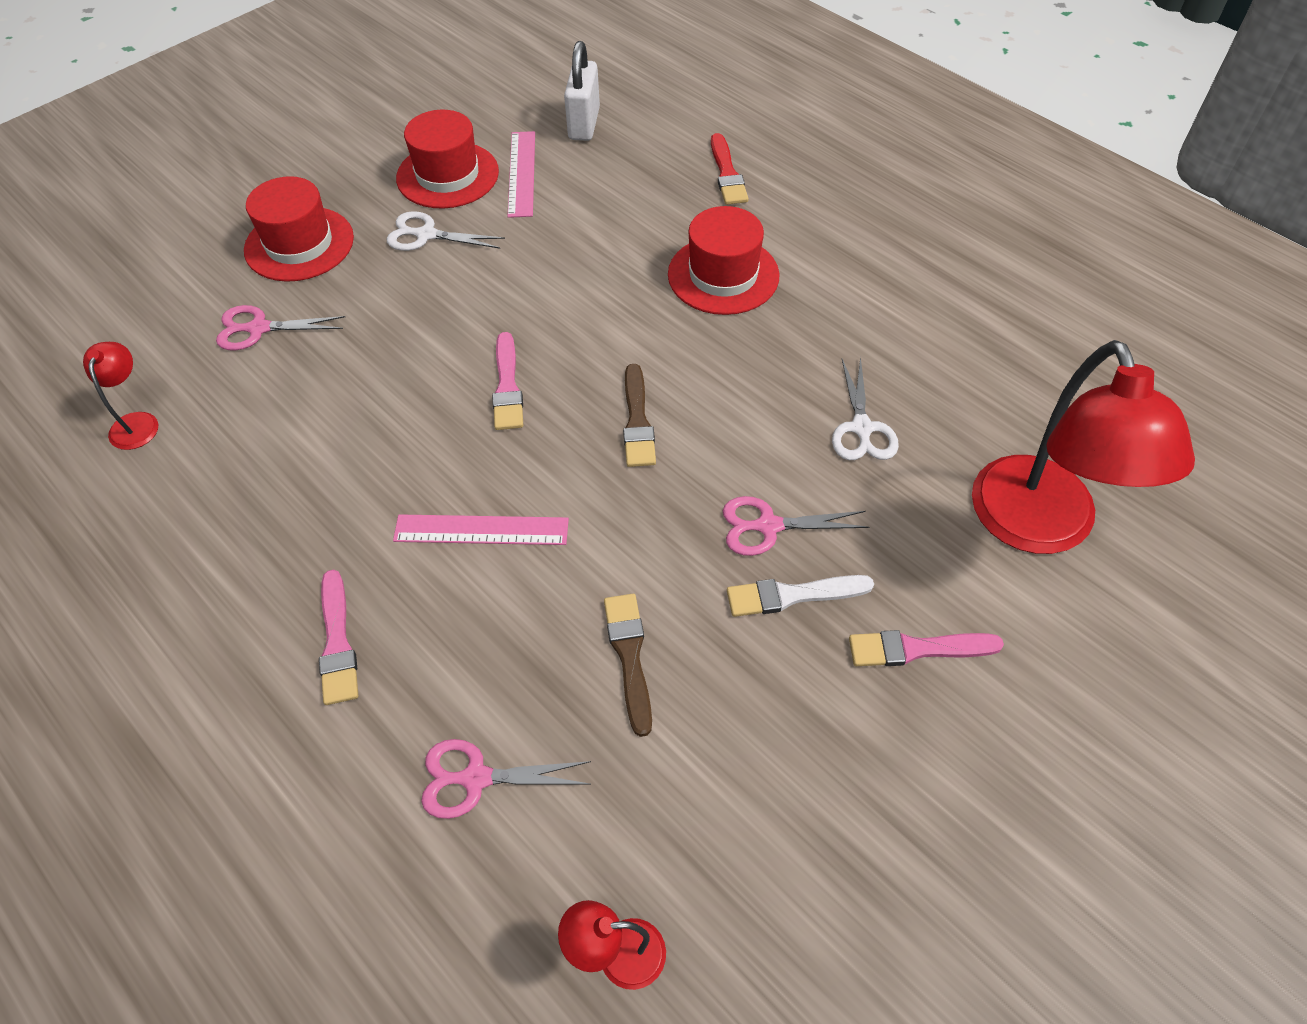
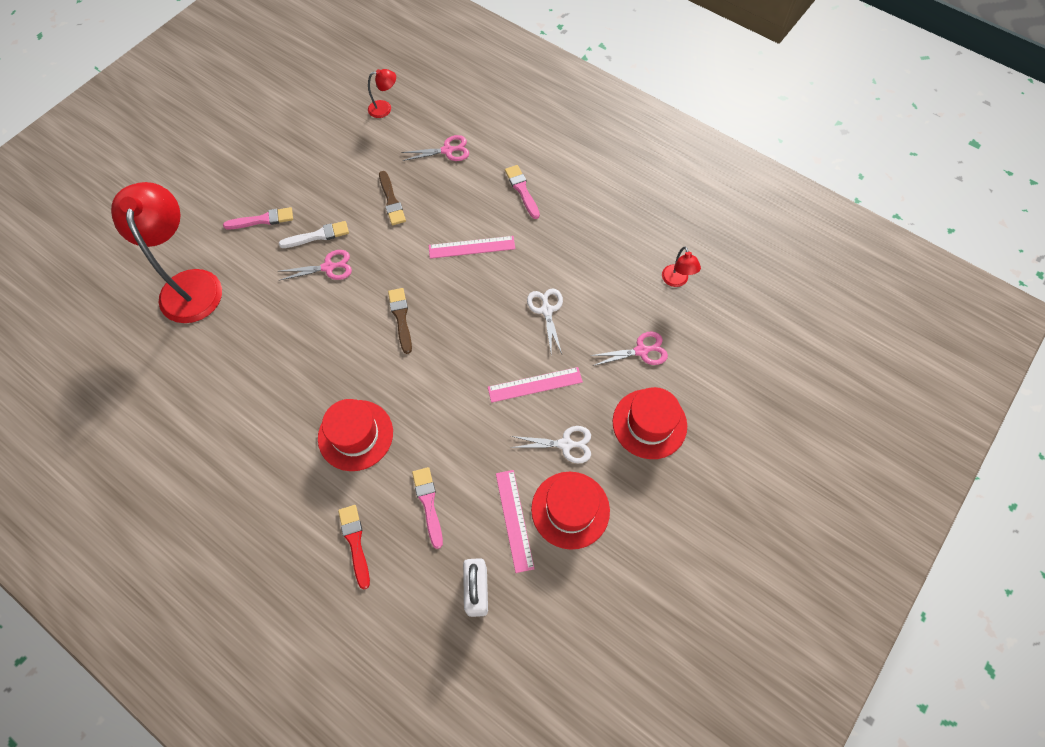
camera: 170 degrees right, 10 degrees up
(442, 305) = (535, 384): none -> pink ruler
(507, 386) = (479, 330): pink brush -> pink brush (428, 504)
(862, 428) = (275, 329): white scissors -> white scissors (546, 310)

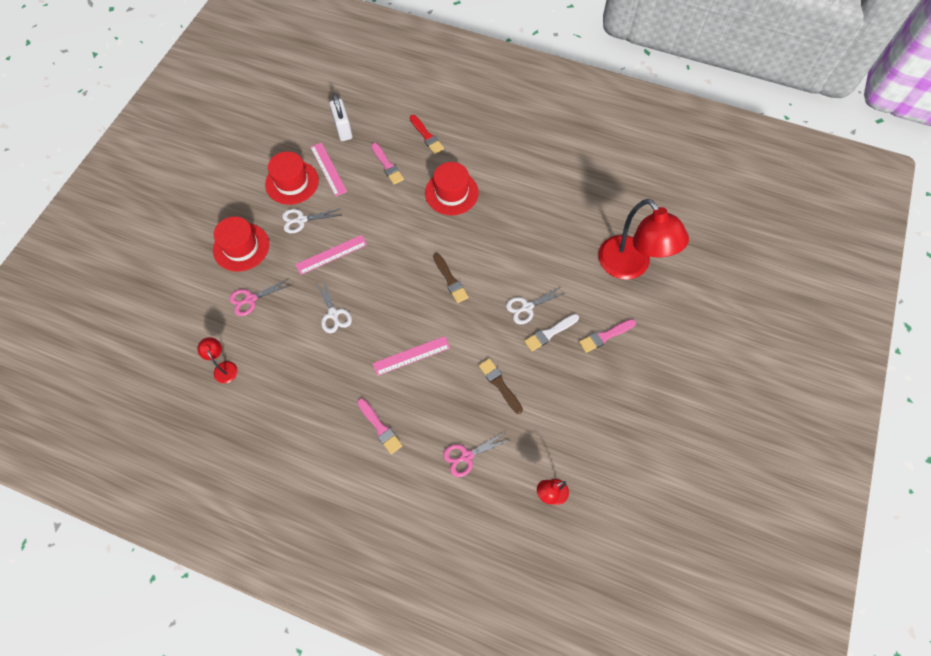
camera: 165 degrees right, 0 degrees up
(328, 267) = (527, 307): pink scissors -> white scissors

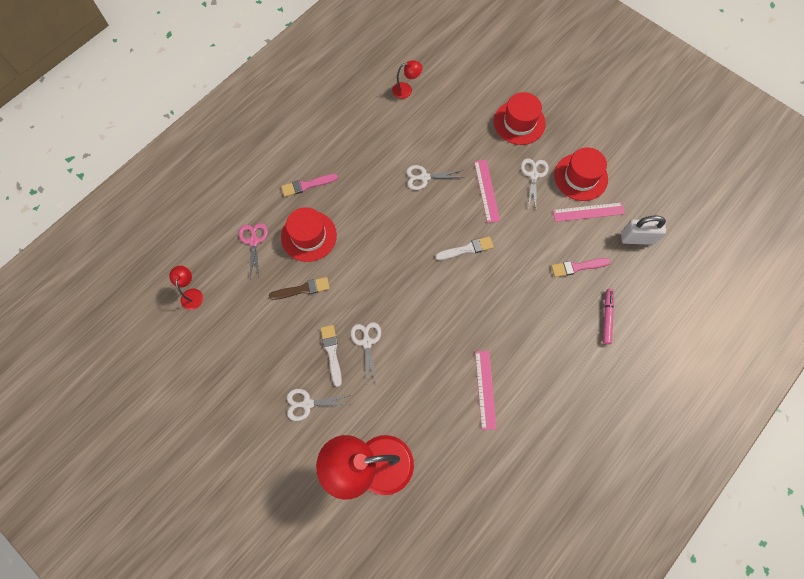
camera: 110 degrees right, 5 degrees up
(251, 299) = (463, 120): pink scissors -> none
(401, 254) = (466, 249): none -> white brush
(411, 356) = (359, 227): pink ruler -> pink ruler (485, 389)
(426, 136) = (607, 317): red brush -> pink marker
(450, 280) = (422, 283): brown brush -> none
(451, 193) = (523, 318): red hat -> red hat (309, 236)
(605, 336) = (307, 404): pink brush -> white scissors

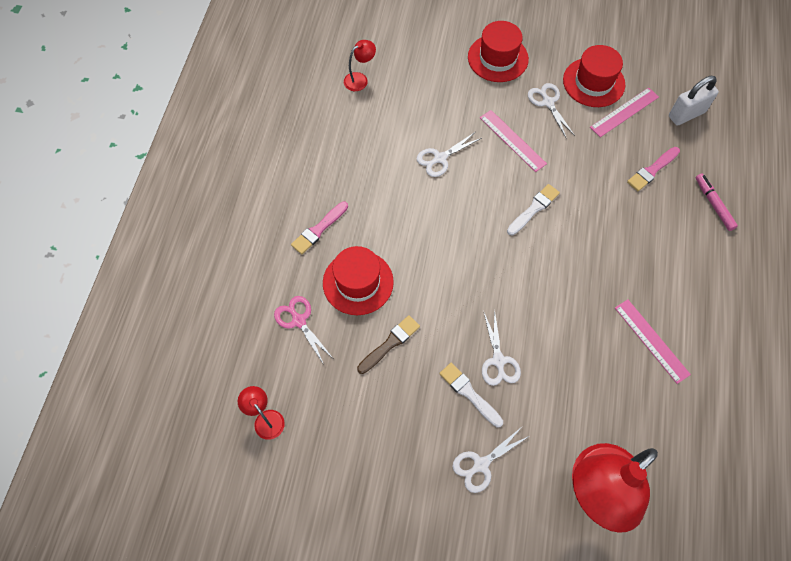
camera: 30 degrees left, 5 degrees down
(367, 342) = (498, 361): white scissors -> white scissors turned 150 degrees counterclockwise

